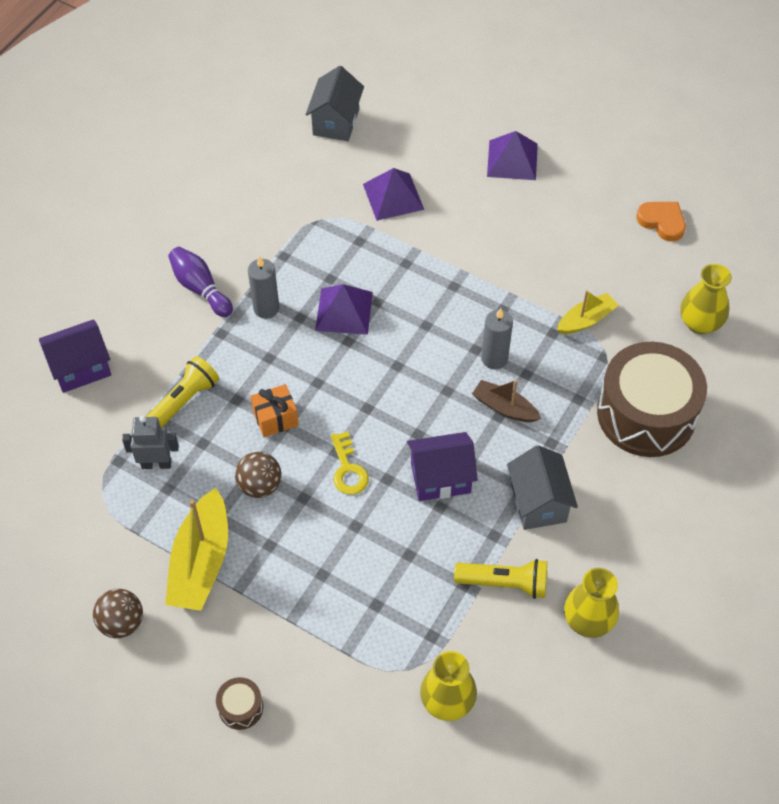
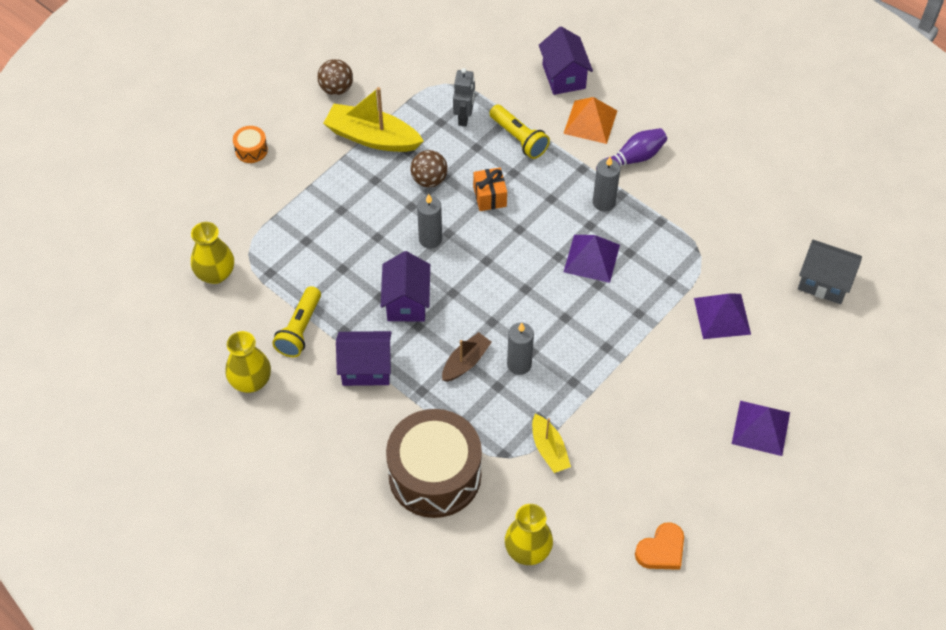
camera: 100 degrees right, 0 degrees up
(150, 333) = (590, 122): none -> orange pyramid
(240, 707) = (251, 150): brown drum -> orange drum
(348, 469) = (430, 239): yellow key -> grey candle
(538, 502) = (366, 369): grey house -> purple house

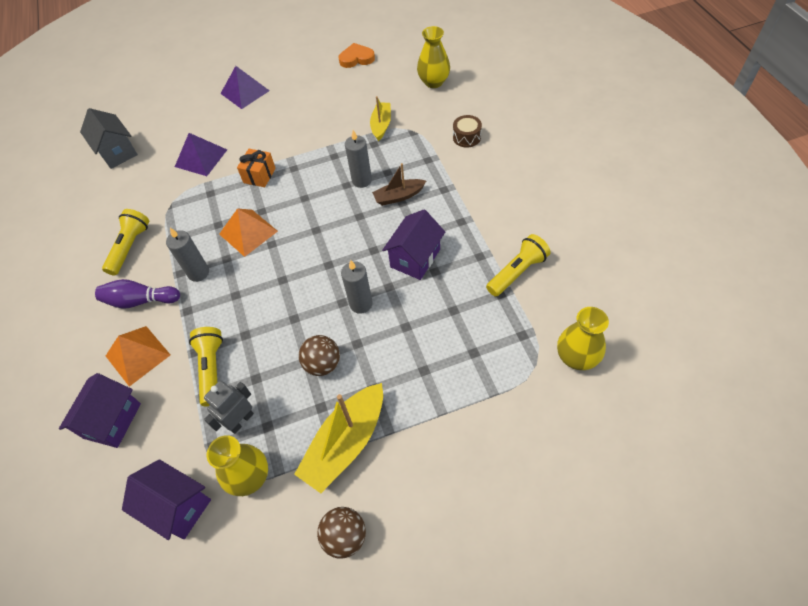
camera: 145 degrees left, 0 degrees up
(251, 150) = (483, 494): orange drum -> none
(251, 381) = (577, 247): yellow vase -> yellow vase (249, 477)
(366, 369) = (477, 220): purple house -> purple house (178, 506)
(372, 137) = (345, 443): yellow boat -> yellow boat turned 75 degrees clockwise
(435, 475) = (466, 137): brown drum -> brown drum, size x0.40
(489, 197) = (283, 321): orange gift -> orange gift (259, 175)
(592, 258) = (248, 232): purple pyramid -> orange pyramid
(693, 196) = (130, 247): none -> yellow flashlight

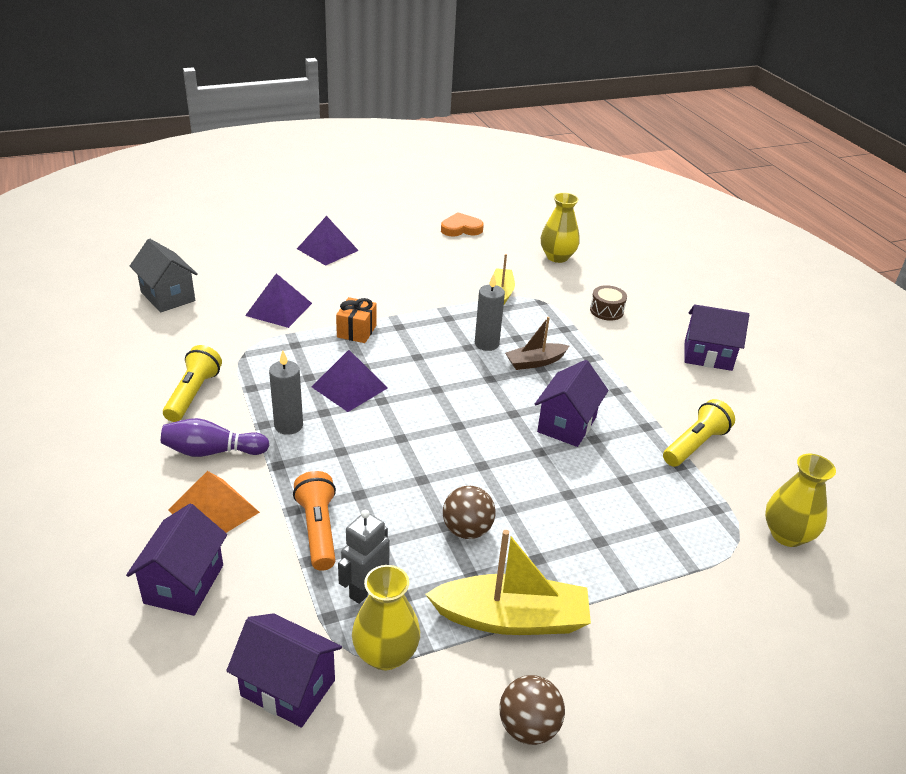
camera: 10 degrees left, 20 degrees down
(211, 369) = (318, 530): yellow flashlight -> orange flashlight
(248, 232) = (349, 387): orange pyramid -> purple pyramid
(345, 443) = (511, 618): yellow boat -> yellow boat turned 120 degrees counterclockwise
(361, 304) = (506, 468): grey candle -> none
(545, 178) = (708, 355): none -> purple house

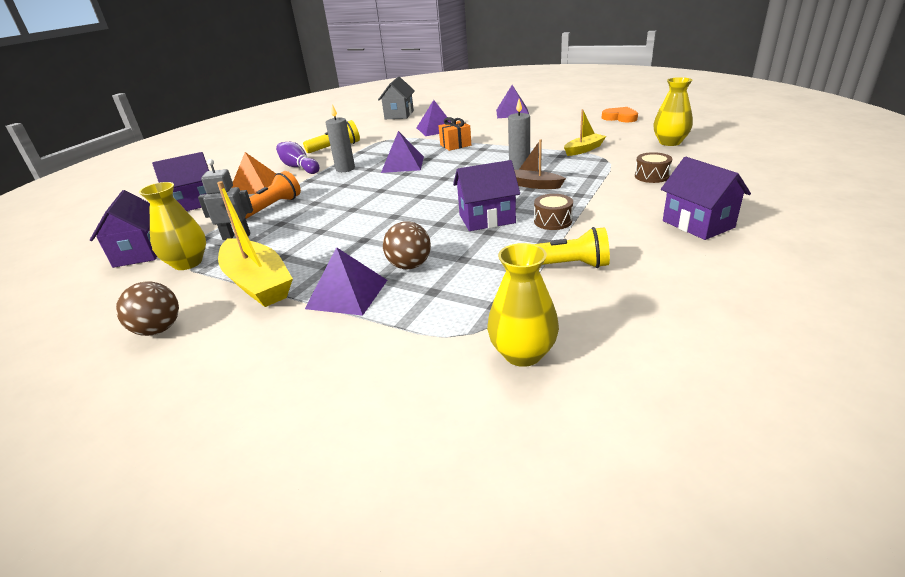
camera: 55 degrees right, 5 degrees down
(467, 530) = (325, 238): brown ball -> brown ball (409, 265)
(606, 572) = (347, 294): none -> purple pyramid
(618, 400) = (552, 221): none -> brown drum

